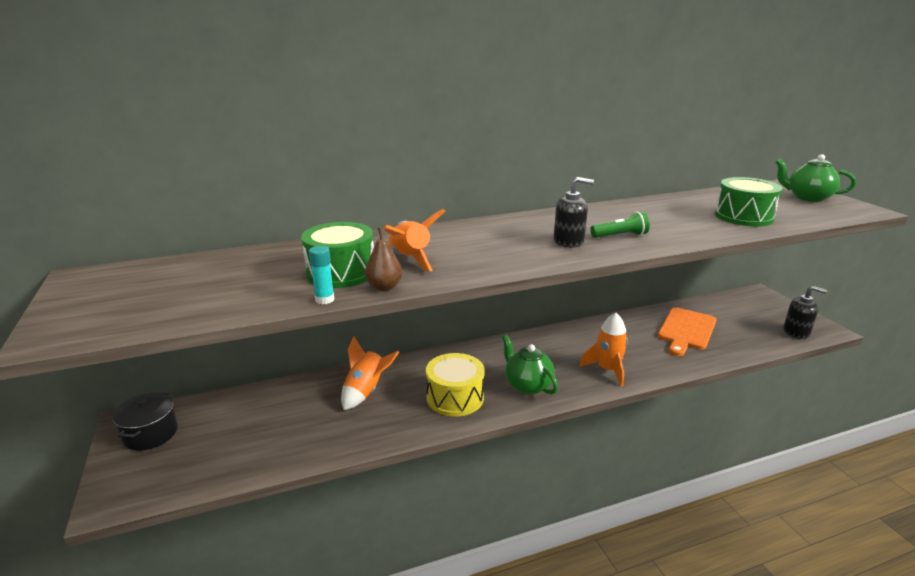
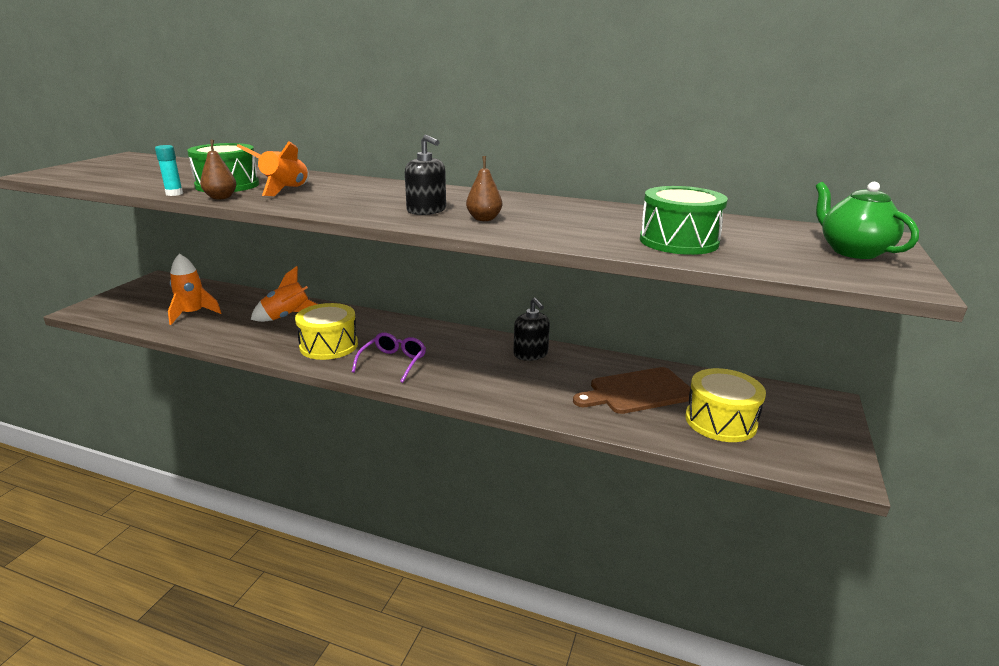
camera: 40 degrees right, 0 degrees up
(150, 434) = (153, 289): black pot -> none
(527, 385) = (393, 362): green teapot -> purple glasses
(607, 370) = (481, 383): orange rocket -> orange rocket (193, 314)
(620, 236) = (484, 219): green flashlight -> brown pear
(686, 330) = (637, 391): orange cutting board -> brown cutting board
(746, 328) = (720, 421): none -> yellow drum
(796, 332) = (784, 454): black soap dispenser -> black soap dispenser (530, 354)

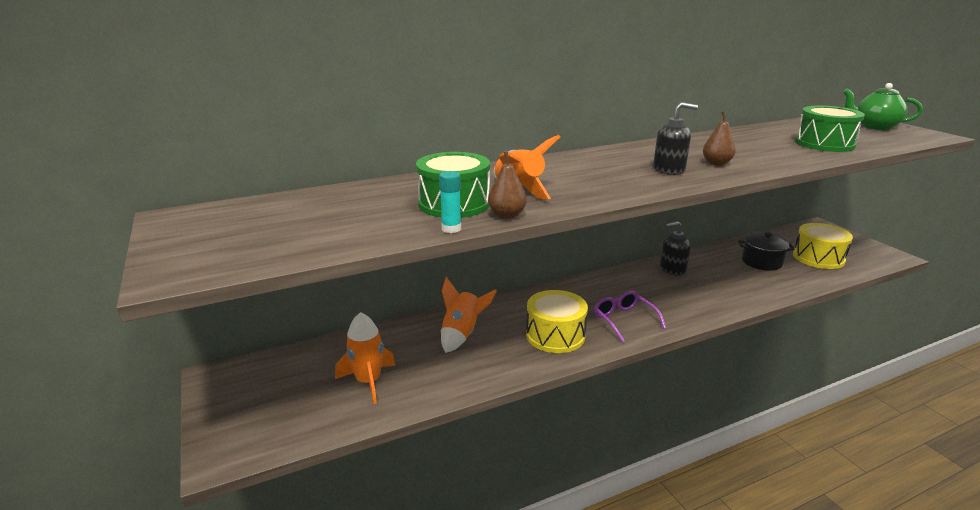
camera: 45 degrees left, 0 degrees up
(530, 354) = (672, 269): black soap dispenser -> black soap dispenser turned 150 degrees clockwise
(637, 391) = (761, 262): brown cutting board -> black pot

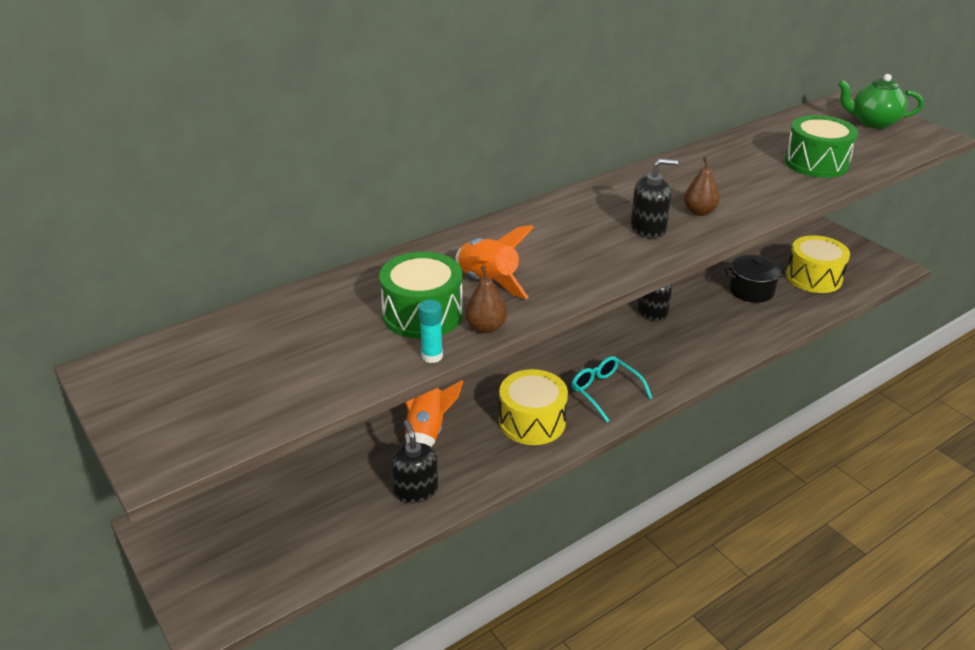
camera: 10 degrees left, 10 degrees up
(368, 381) = (337, 508): orange rocket -> none
(440, 375) = (415, 490): none -> black soap dispenser
(624, 320) = (605, 392): purple glasses -> turquoise glasses

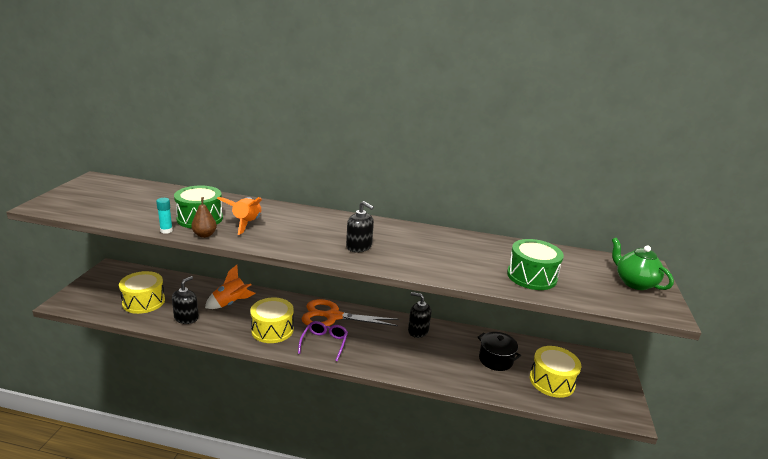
camera: 45 degrees right, 10 degrees down
(318, 520) = (144, 302): none -> yellow drum
(556, 359) = (333, 316): none -> orange scissors
(605, 392) = (324, 343): turquoise glasses -> purple glasses
(699, 212) = (401, 256): brown pear -> none

